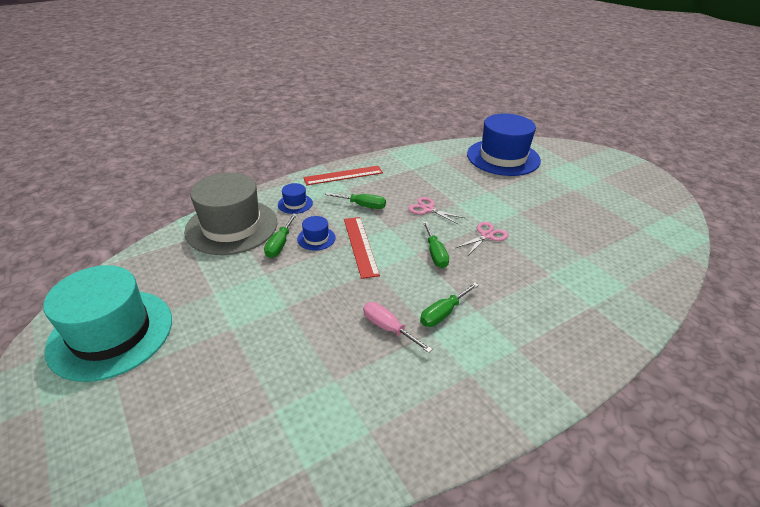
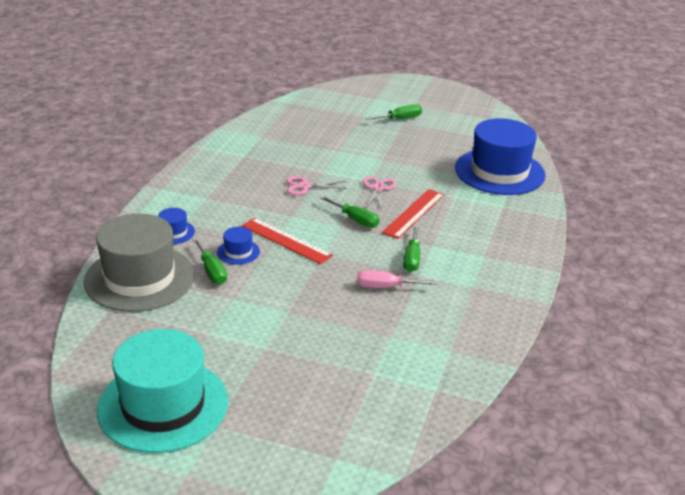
camera: 40 degrees left, 5 degrees down
(343, 175) = (184, 187): red ruler -> red ruler (414, 213)
(363, 205) = (242, 207): green screwdriver -> green screwdriver (400, 119)
(503, 157) = (314, 114): blue hat -> blue hat (499, 172)

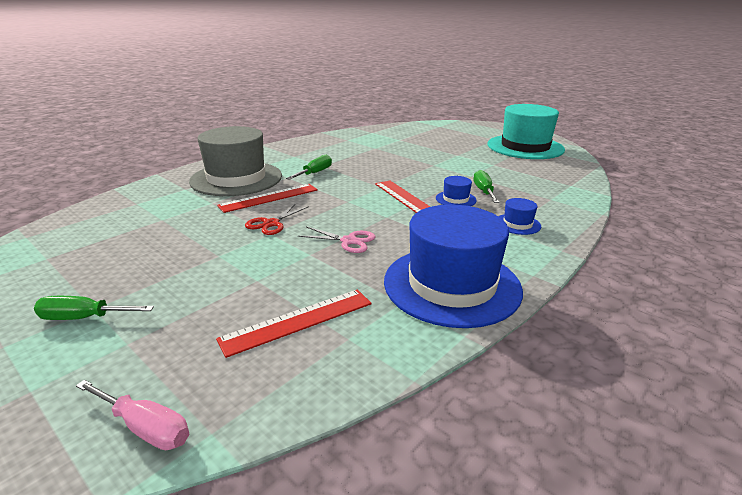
camera: 155 degrees left, 5 degrees down
(139, 278) = (549, 197): grey hat -> grey hat (236, 178)
(293, 137) = (298, 321): none -> red ruler
(355, 220) = (328, 202): green screwdriver -> none
(378, 188) = (271, 223): pink scissors -> red scissors
(385, 287) = (353, 164): pink screwdriver -> pink screwdriver (145, 427)
(499, 172) = (123, 214): blue hat -> blue hat (451, 285)

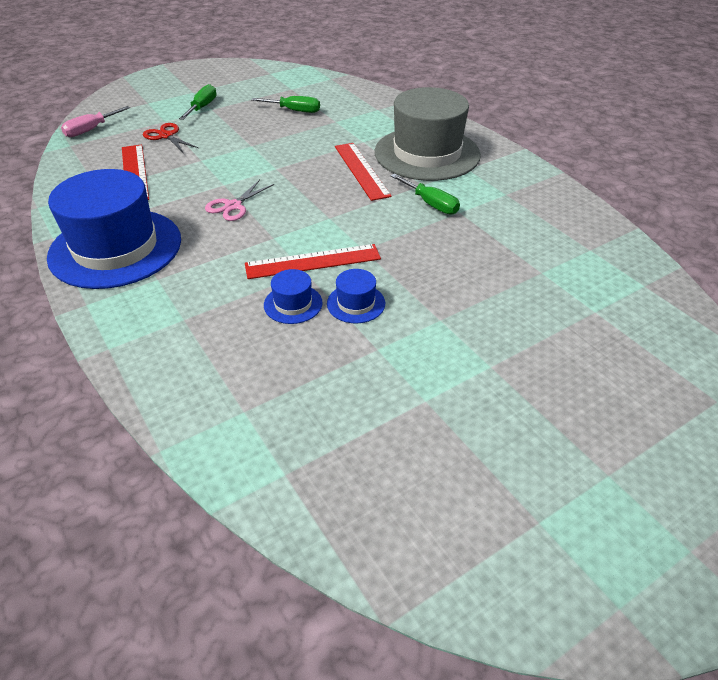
camera: 105 degrees right, 15 degrees up
(271, 223) = (296, 169): red scissors -> red scissors (166, 136)
(484, 191) = (306, 341): green screwdriver -> green screwdriver (294, 111)
(517, 224) = (190, 336): blue hat -> blue hat (356, 303)
(525, 147) = (537, 510): turquoise hat -> none

